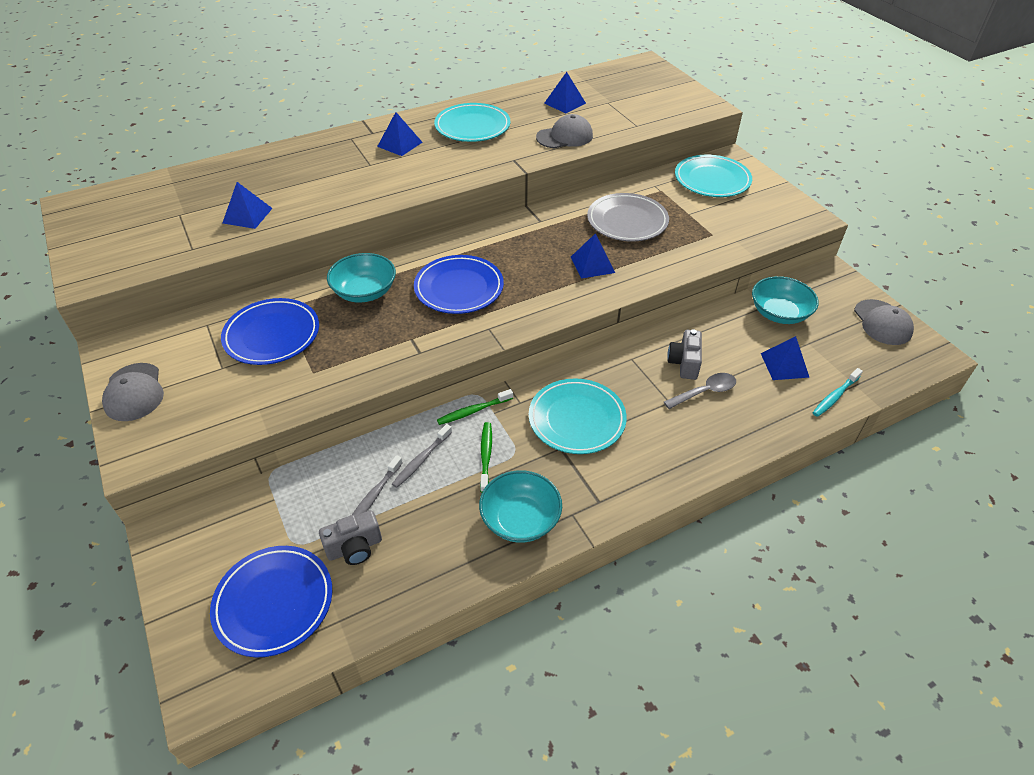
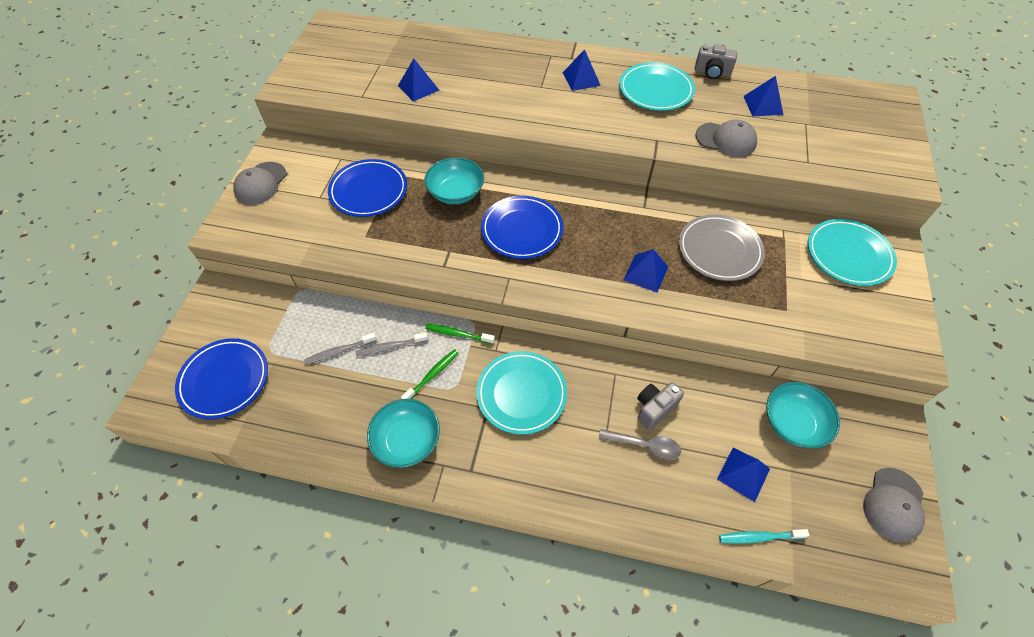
camera: 40 degrees right, 10 degrees up
(354, 548) = (296, 379): grey camera -> grey camera (712, 72)

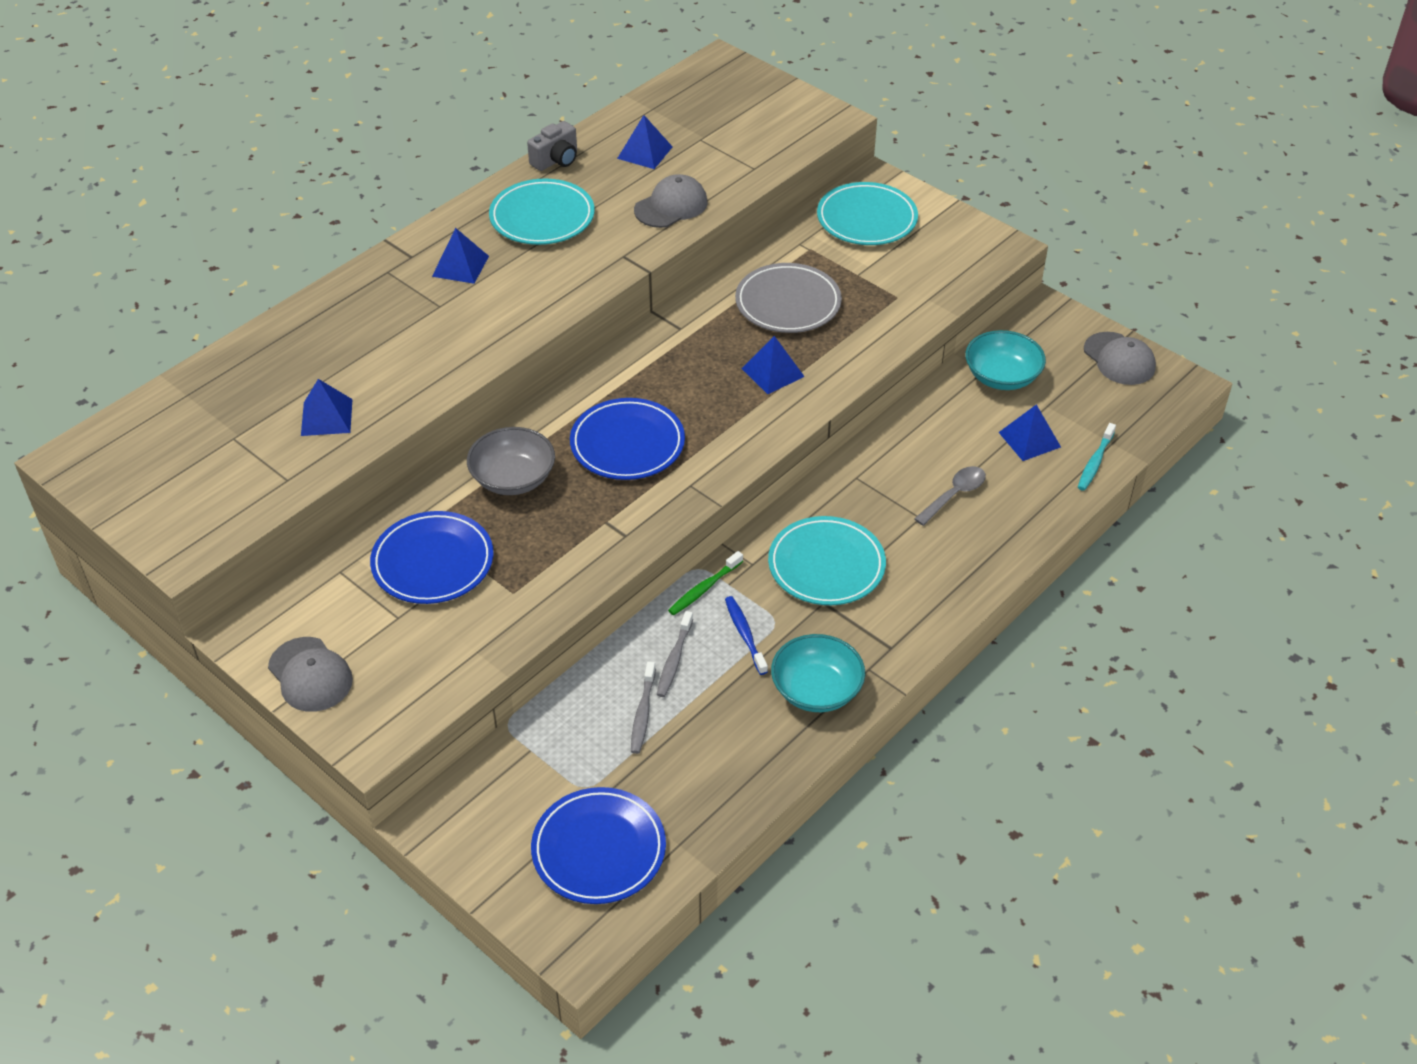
camera: 60 degrees left, 10 degrees down
(432, 375) = (745, 635): green toothbrush -> blue toothbrush
(456, 192) = (513, 478): turquoise bowl -> grey bowl
(654, 408) = (918, 467): grey camera -> none

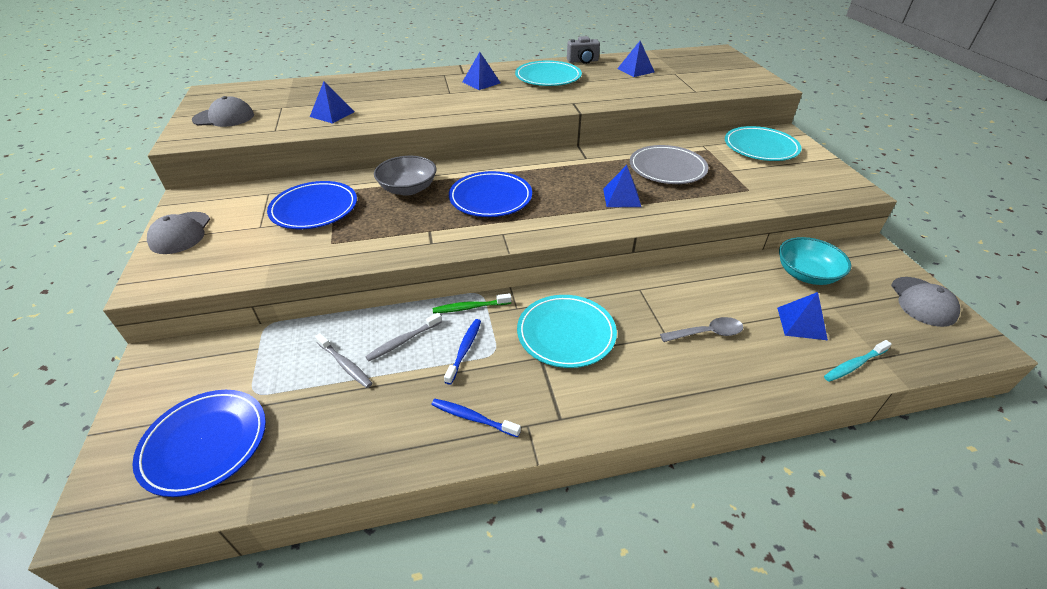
camera: 35 degrees right, 5 degrees down
(643, 713) = (345, 364): grey toothbrush -> grey toothbrush turned 90 degrees counterclockwise
(671, 206) = (626, 92): grey cap -> grey cap (224, 117)
(816, 690) = (473, 418): turquoise bowl -> blue toothbrush

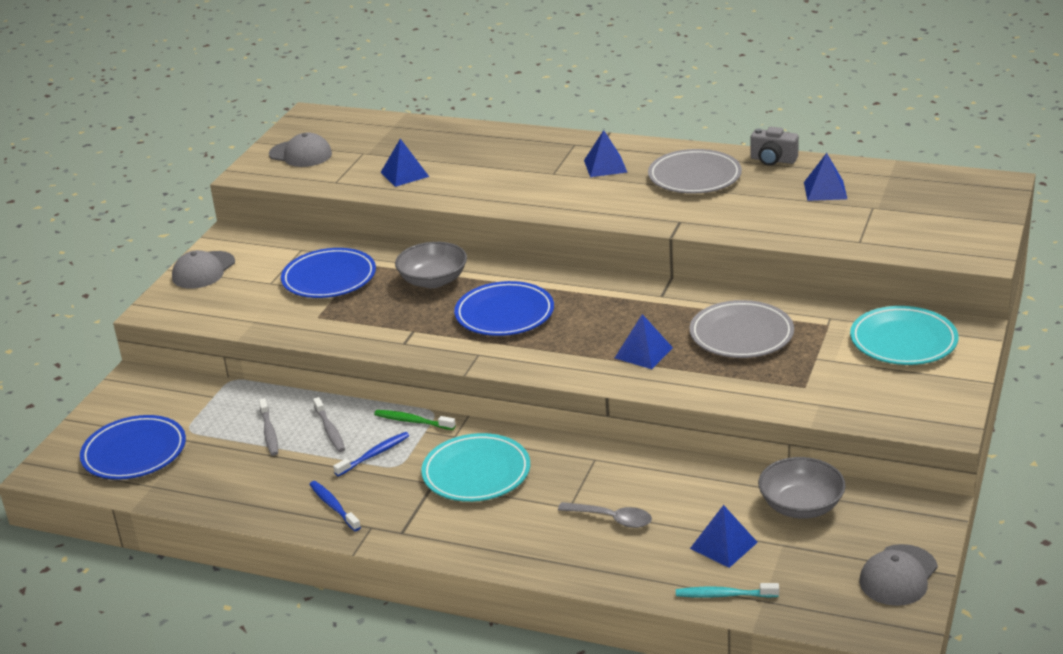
camera: 35 degrees right, 10 degrees down
(403, 341) = (330, 430): grey toothbrush -> grey toothbrush turned 105 degrees counterclockwise
(548, 77) = (694, 177): turquoise plate -> grey plate
(806, 274) = (801, 506): turquoise bowl -> grey bowl

